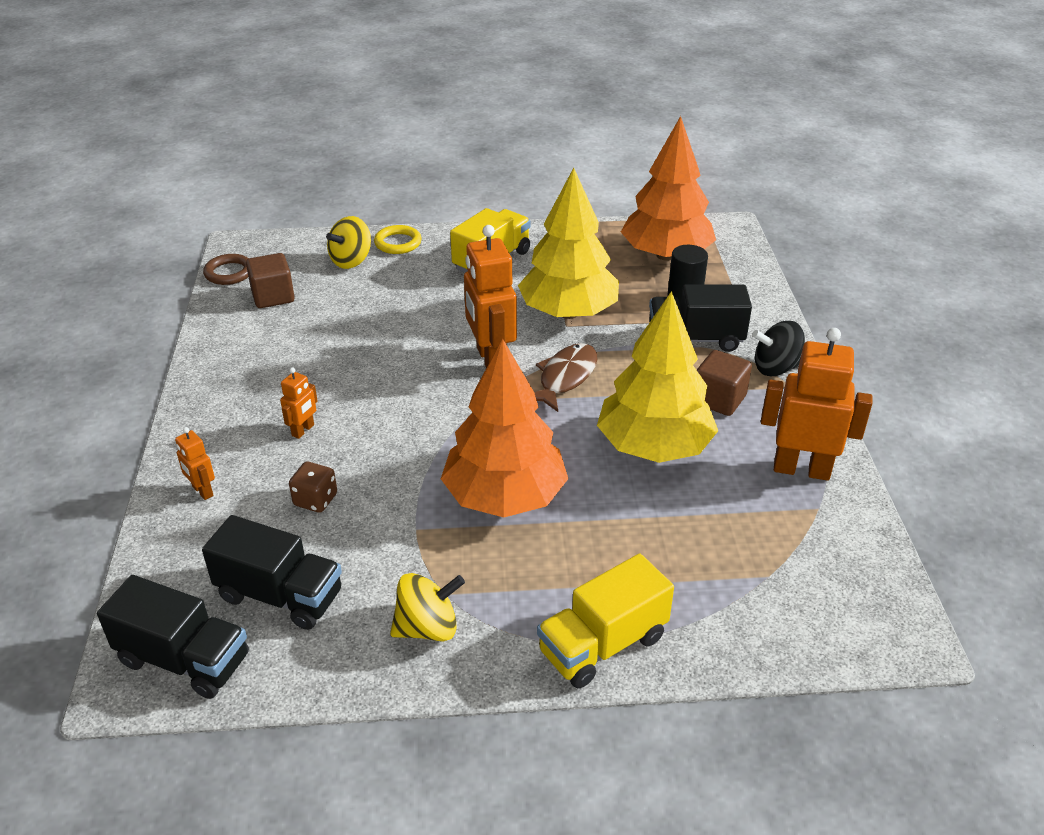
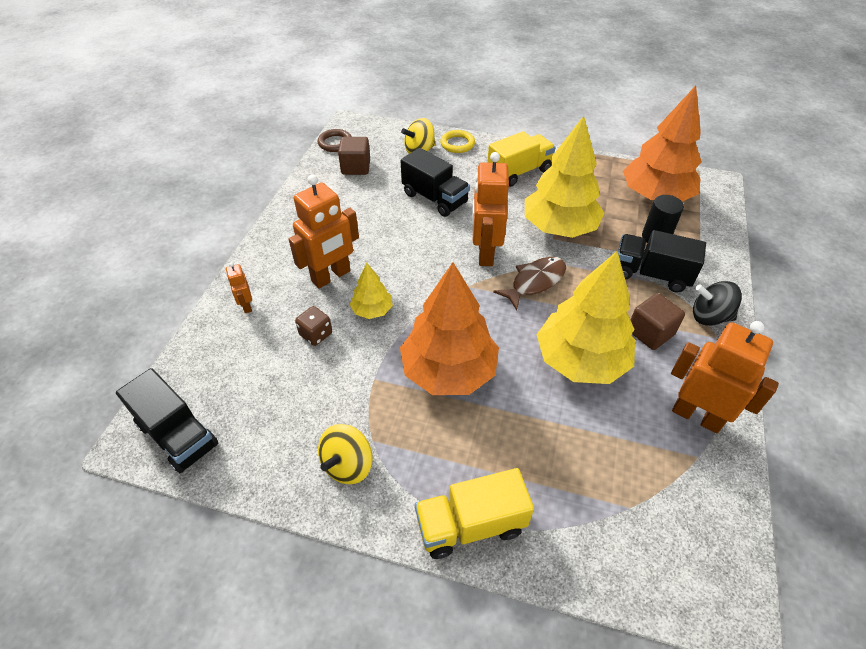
camera: 20 degrees right, 10 degrees up
(280, 595) = (260, 404): black truck -> black truck (435, 198)
(303, 430) = (331, 276): orange robot -> orange robot, size x2.10
(377, 455) = (372, 310): none -> yellow tree
(428, 628) = (348, 465): yellow spinning top -> yellow spinning top turned 120 degrees clockwise

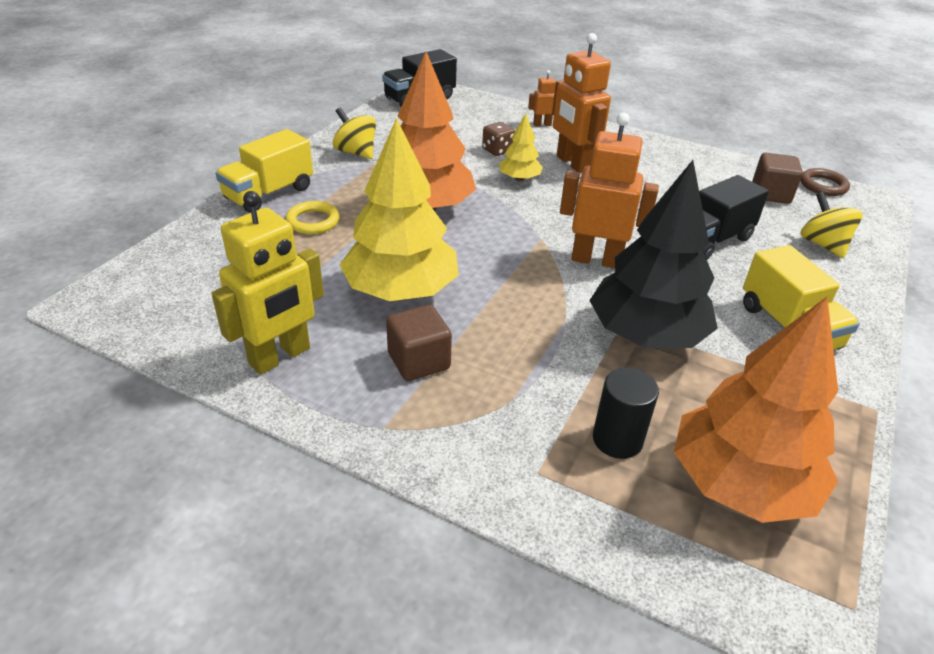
camera: 100 degrees right, 10 degrees down
(457, 144) = (853, 280): yellow ring -> yellow ring (313, 221)
(470, 525) = (269, 194): yellow truck -> yellow truck turned 135 degrees counterclockwise
(535, 282) = (537, 287): brown fish -> none
(559, 227) = (646, 335): yellow tree -> black tree
(651, 274) = (529, 401): black truck -> none
(696, 416) = (280, 356): orange robot -> yellow robot
(709, 317) = (424, 435): black spinning top -> none

